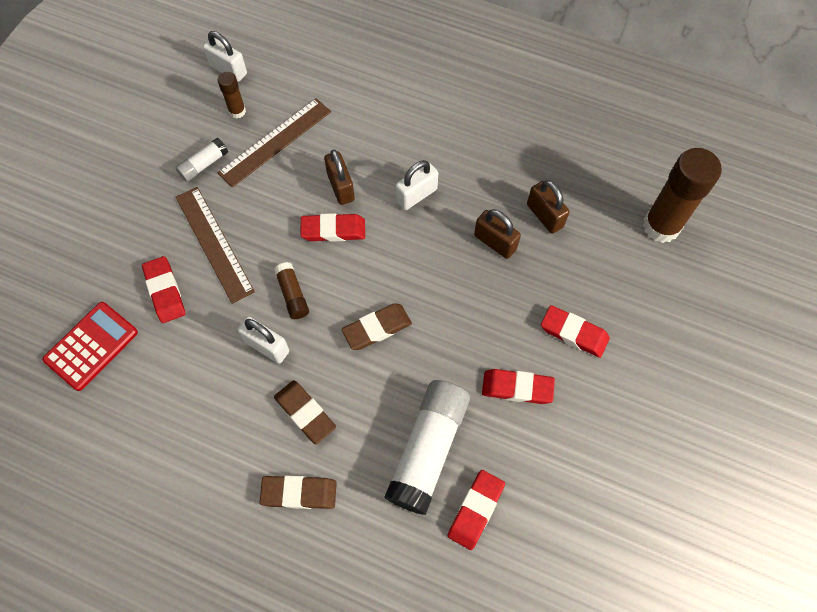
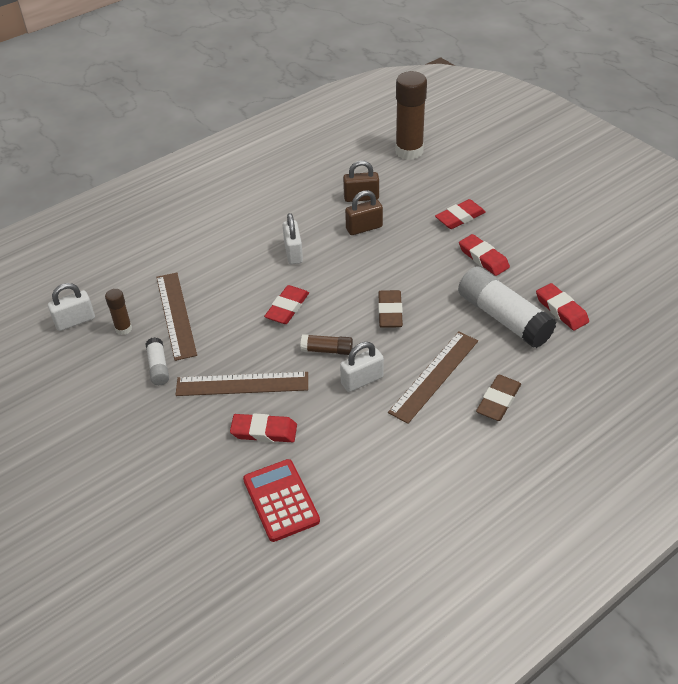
camera: 60 degrees left, 20 degrees down
(305, 413) = (434, 376): brown eraser -> brown ruler
(341, 187) = (252, 291): brown padlock -> none
(517, 388) = (483, 258): red eraser -> red eraser turned 75 degrees counterclockwise

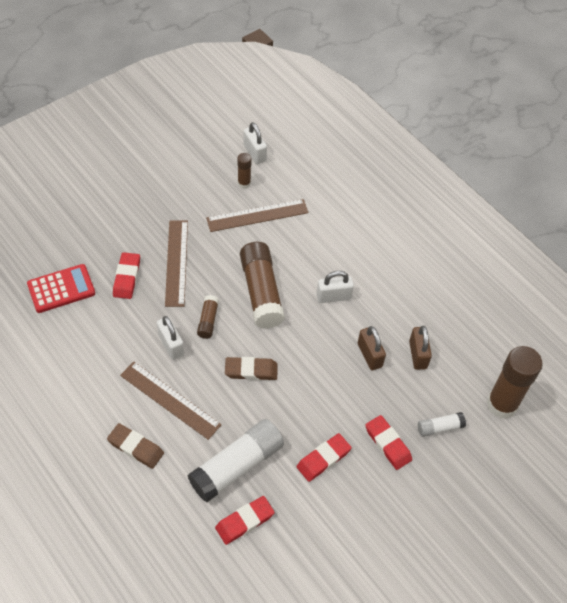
camera: 85 degrees right, 10 degrees up
(158, 367) = (200, 208): white glue stick -> white glue stick (439, 427)
(287, 308) = (261, 292): red eraser -> brown glue stick

